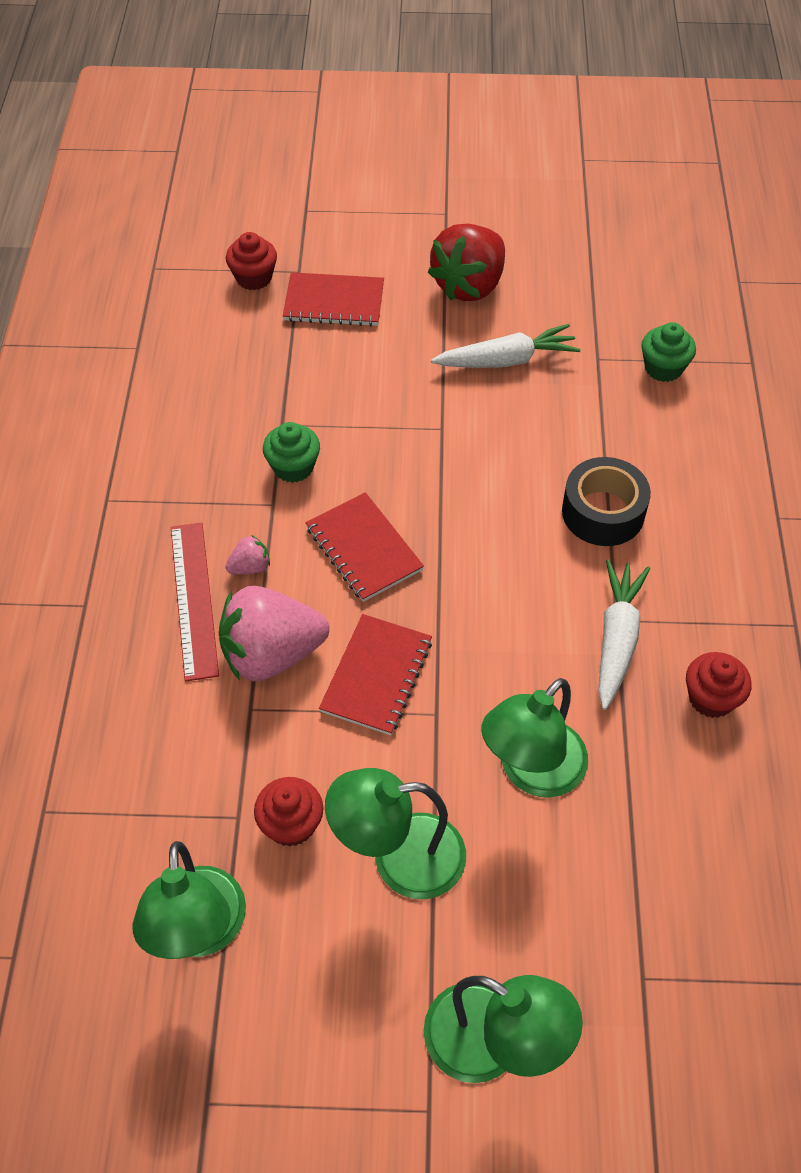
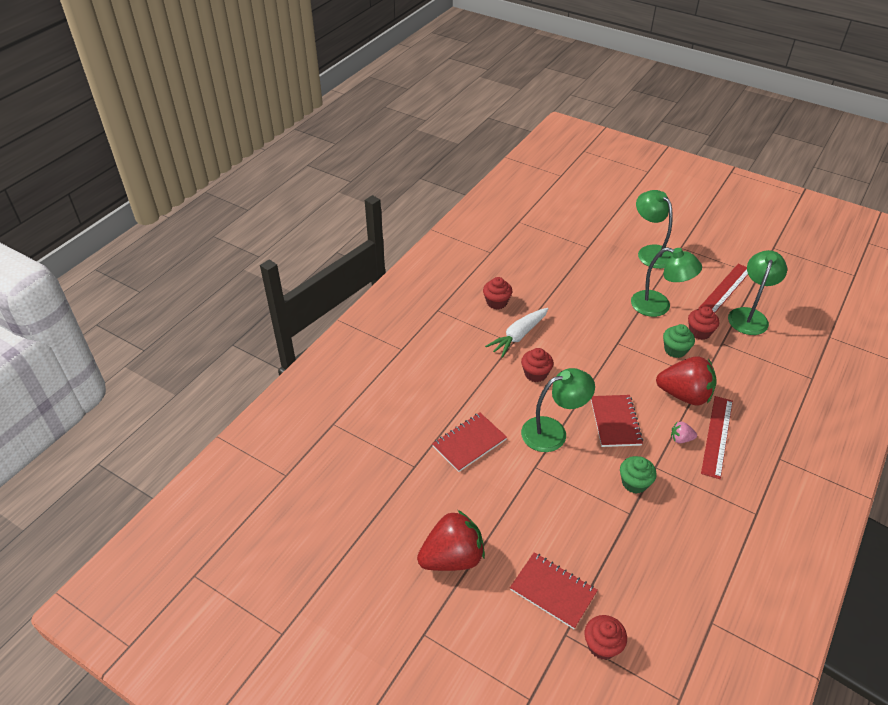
camera: 150 degrees left, 10 degrees down
(271, 654) = (684, 395): pink strawberry -> red strawberry
(273, 999) = (725, 289): none -> red ruler
(376, 676) = (637, 366): red notebook -> red notebook (469, 443)
(506, 360) = (468, 491): white carrot -> none
(531, 772) = (589, 309): green lamp -> green lamp (553, 432)
(537, 576) = (535, 374): none -> red cupcake
(603, 512) = (481, 386): black tape -> none
(663, 368) = (383, 443): green cupcake -> green cupcake (675, 350)

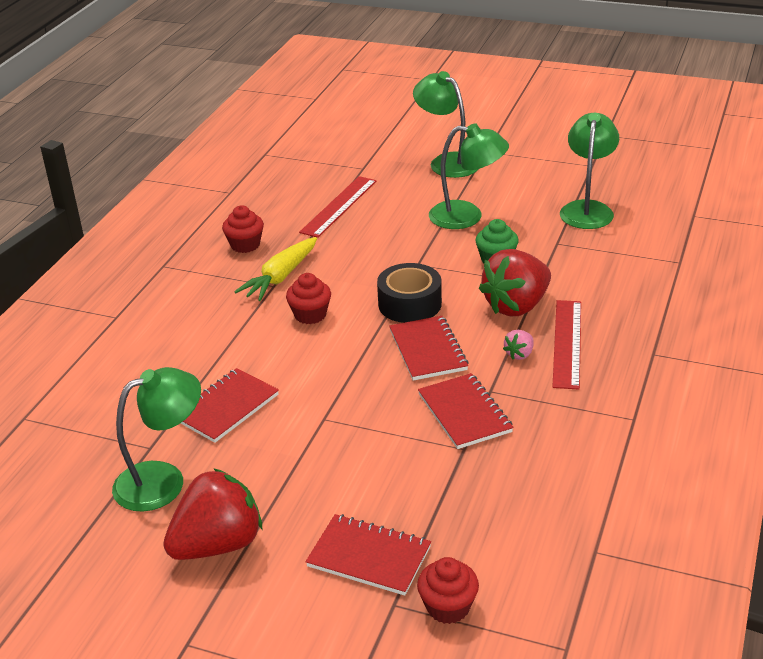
camera: 10 degrees left, 10 degrees down
(518, 336) = (281, 277): white carrot -> yellow carrot
(553, 432) = (343, 375): green lamp -> green lamp (163, 480)
(607, 378) = (409, 304): none -> black tape
(634, 483) = (464, 413): green cupcake -> red notebook
(681, 439) = (519, 354): pink strawberry -> pink strawberry turned 45 degrees counterclockwise
(684, 395) = (516, 306): red strawberry -> red strawberry turned 135 degrees clockwise
(699, 332) = (525, 236): red cupcake -> none
(725, 289) = (551, 186): red ruler -> red ruler (339, 206)

